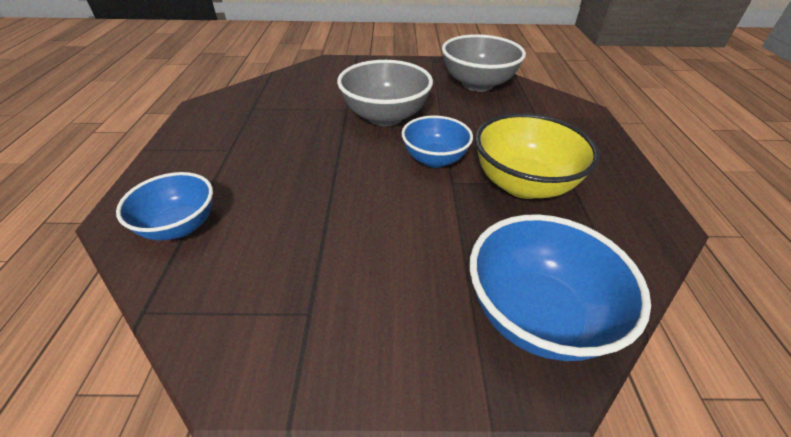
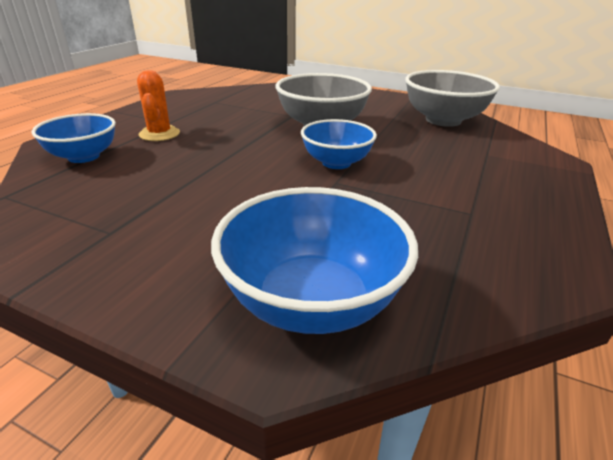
camera: 25 degrees right, 10 degrees down
(235, 169) = (159, 134): none -> orange cactus
(523, 184) = (411, 200): yellow bowl -> none

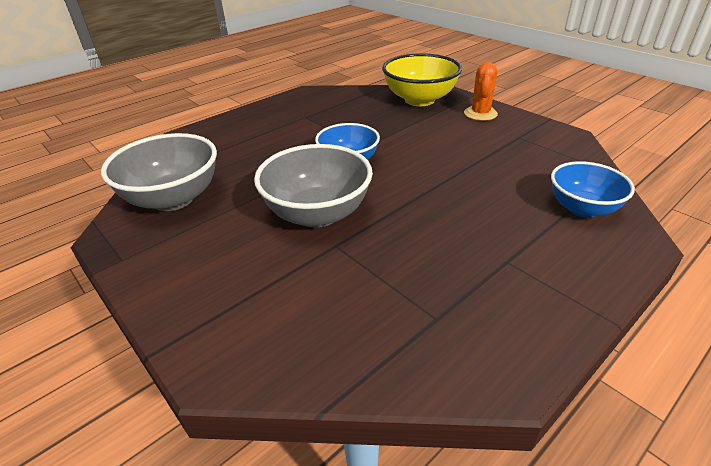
camera: 155 degrees left, 5 degrees up
(159, 134) = (513, 234): orange cactus -> orange cactus (480, 114)
(312, 301) = (419, 100): blue bowl -> yellow bowl

